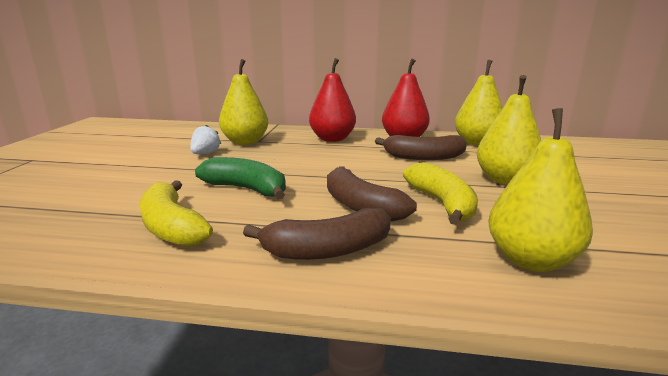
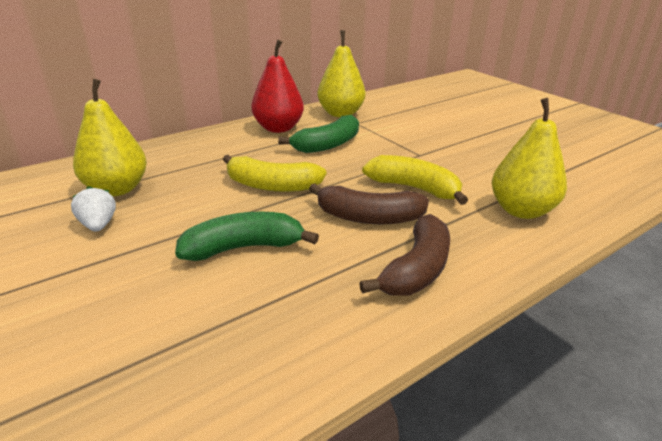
camera: 45 degrees left, 10 degrees up
(172, 227) = (259, 326): yellow banana -> yellow banana (272, 185)
(332, 139) = (211, 150): red pear -> none
(423, 157) = (328, 145): brown banana -> green banana
(505, 180) = (415, 147): yellow pear -> none

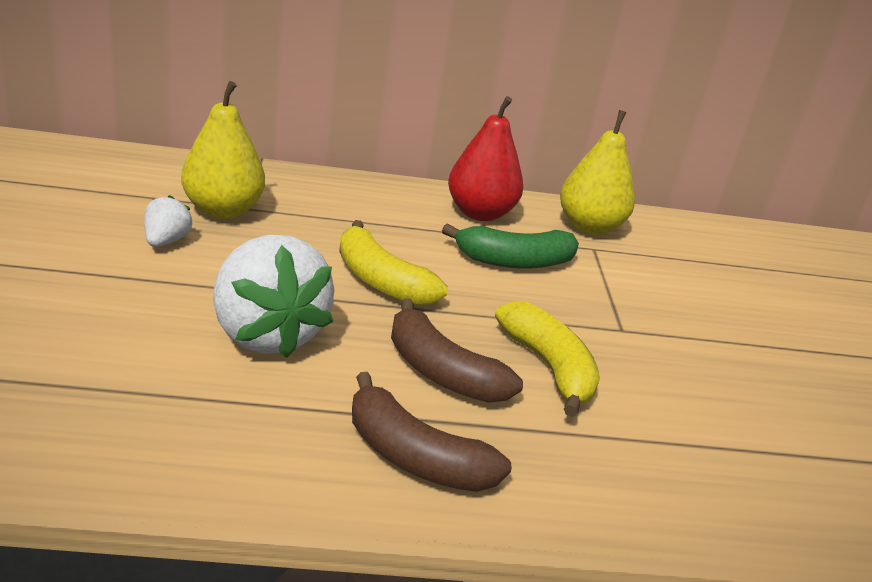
camera: 30 degrees right, 0 degrees up
(243, 248) = (267, 333): green banana -> white strawberry
(416, 269) = (415, 456): brown banana -> brown banana turned 60 degrees clockwise
(521, 210) = (657, 468): yellow pear -> none

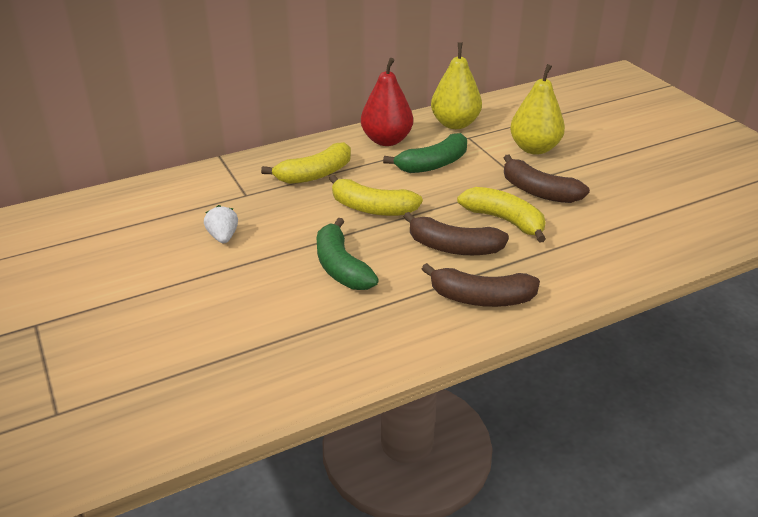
camera: 20 degrees left, 5 degrees up
(223, 210) = (235, 202): yellow pear -> yellow pear (534, 148)
(267, 333) = (341, 267): white strawberry -> green banana
(350, 217) = (315, 174): none -> yellow banana
(634, 350) = (538, 191): none -> brown banana

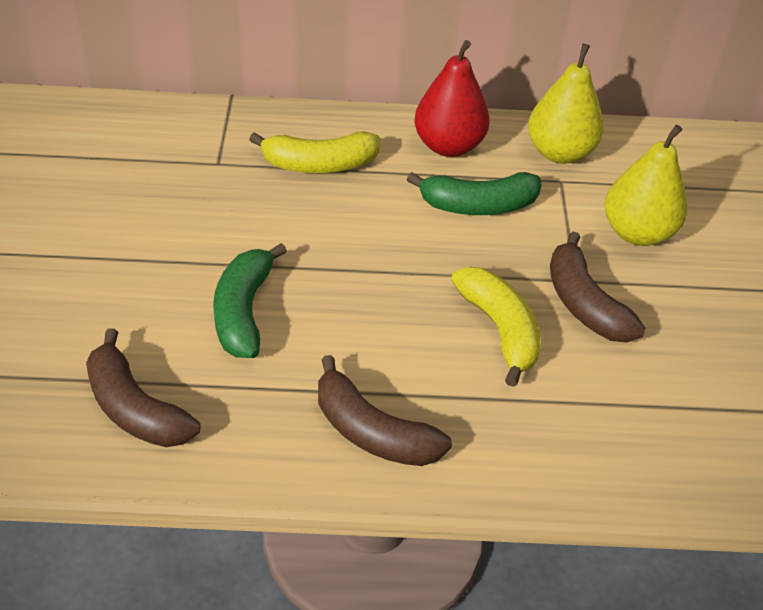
camera: 25 degrees right, 10 degrees up
(223, 237) = (148, 213): white strawberry -> none
(372, 208) = (348, 242): yellow banana -> none
(453, 247) = (400, 342): brown banana -> brown banana (136, 408)

